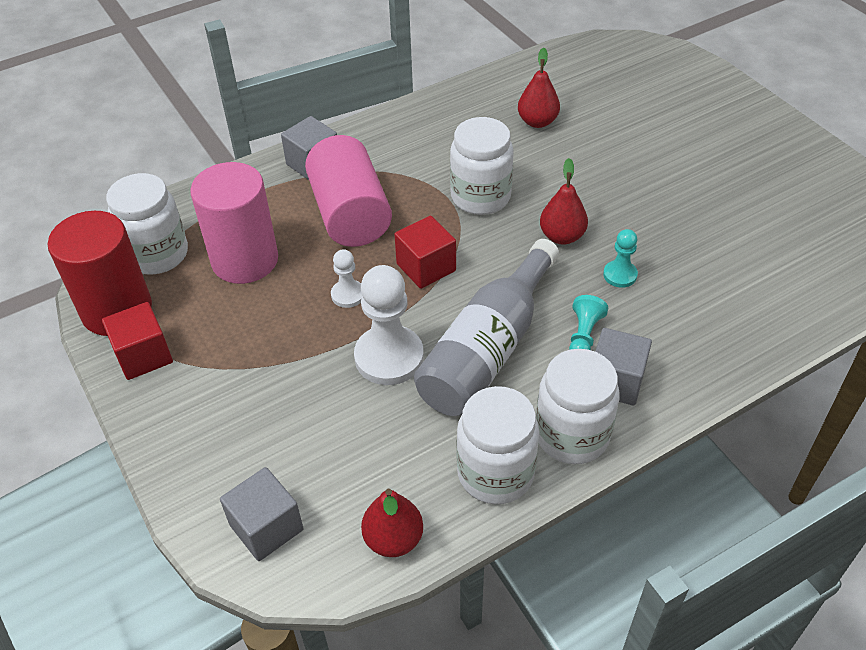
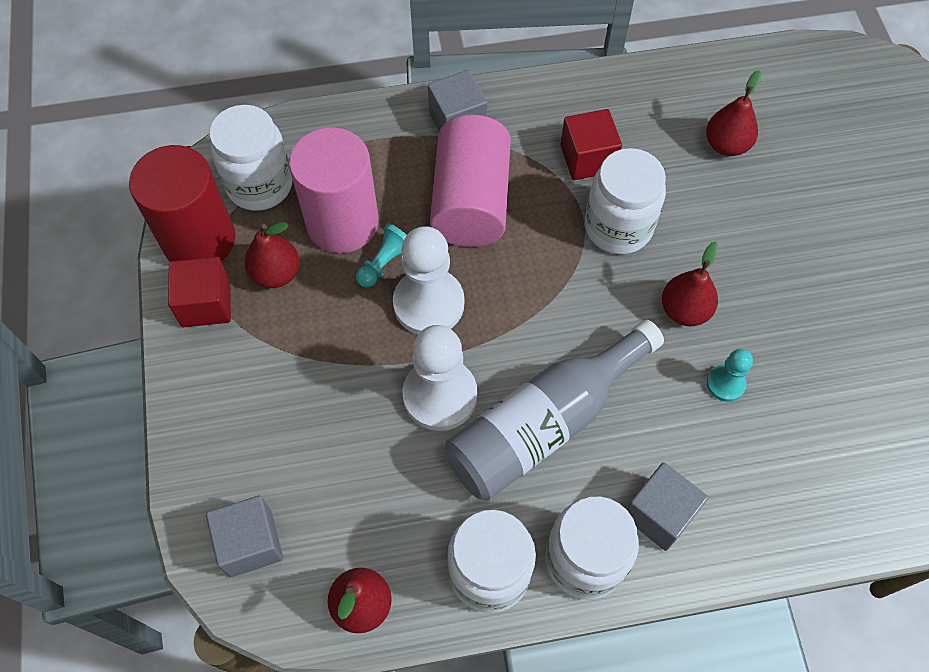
camera: 20 degrees right, 15 degrees up
(200, 314) = (276, 274): none -> red pear
(348, 295) = (428, 304): white pawn -> white pawn, size x1.93
(426, 267) = (522, 298): red cube -> red cube (587, 158)
(584, 335) = (651, 445): turquoise pawn -> turquoise pawn (385, 263)

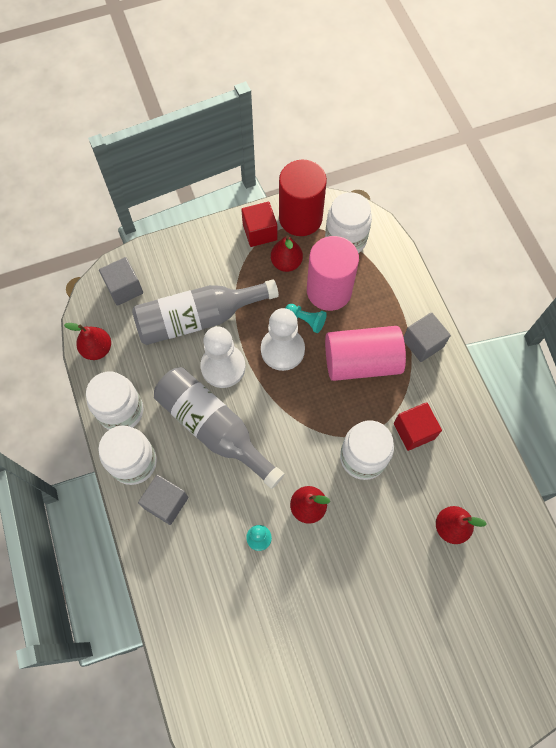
camera: 80 degrees right, 5 degrees up
(343, 422) = (198, 318): none -> grey bottle

